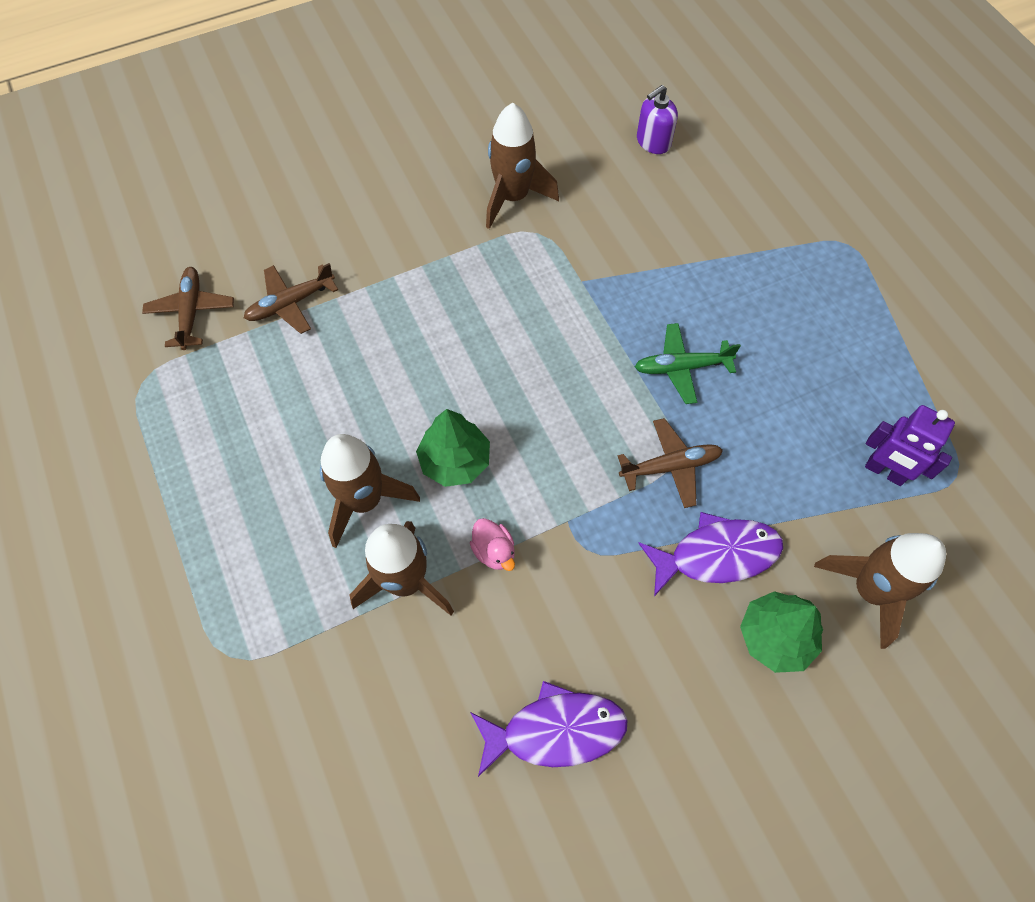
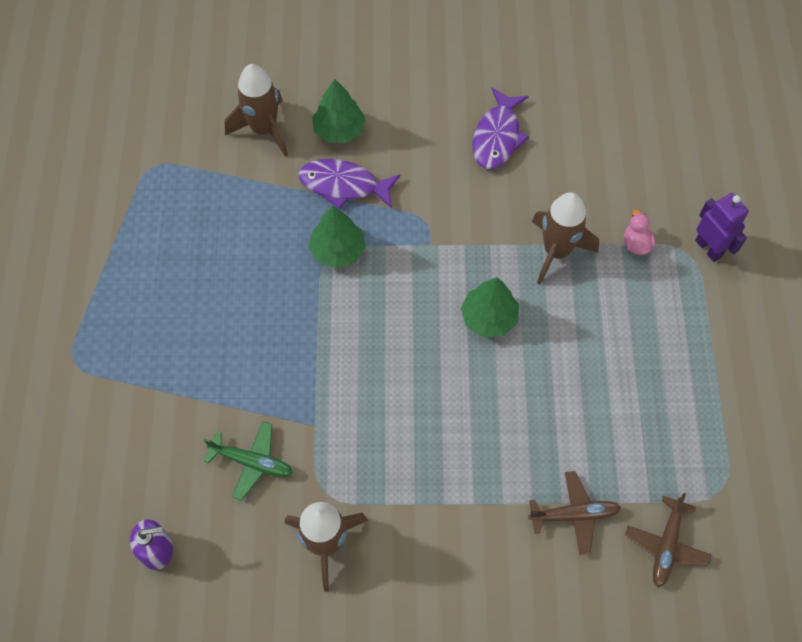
camera: 155 degrees left, 0 degrees up
(364, 500) = (566, 316): brown rocket -> none
(494, 551) = (488, 246): pink duck -> pink duck (635, 244)
(556, 730) = (497, 137): purple fish -> purple fish turned 90 degrees counterclockwise
(670, 466) = (338, 250): brown plane -> green tree
(682, 367) = (282, 316): green plane -> green plane (251, 462)
(884, 471) = (197, 188): purple robot -> purple robot (708, 248)

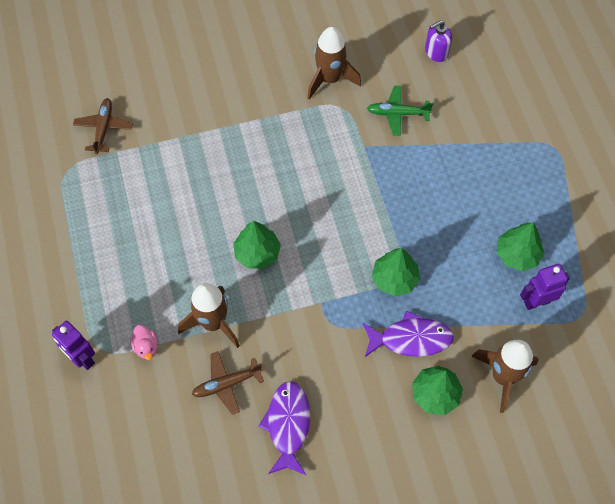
camera: 165 degrees right, 0 degrees up
(187, 244) = (517, 254): none -> green tree
(192, 190) = (537, 302): none -> purple robot
(574, 515) = (169, 132): brown plane -> brown plane (227, 384)

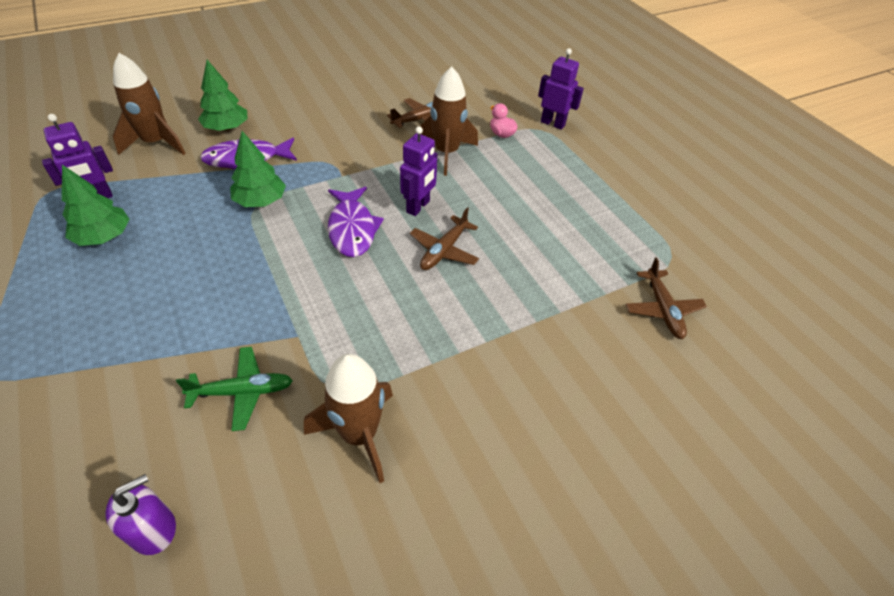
camera: 165 degrees right, 15 degrees down
(247, 203) = (444, 250): none -> brown plane
(257, 253) = (418, 207): green tree -> purple robot
(288, 425) = (361, 103): purple fish -> purple fish (352, 229)

